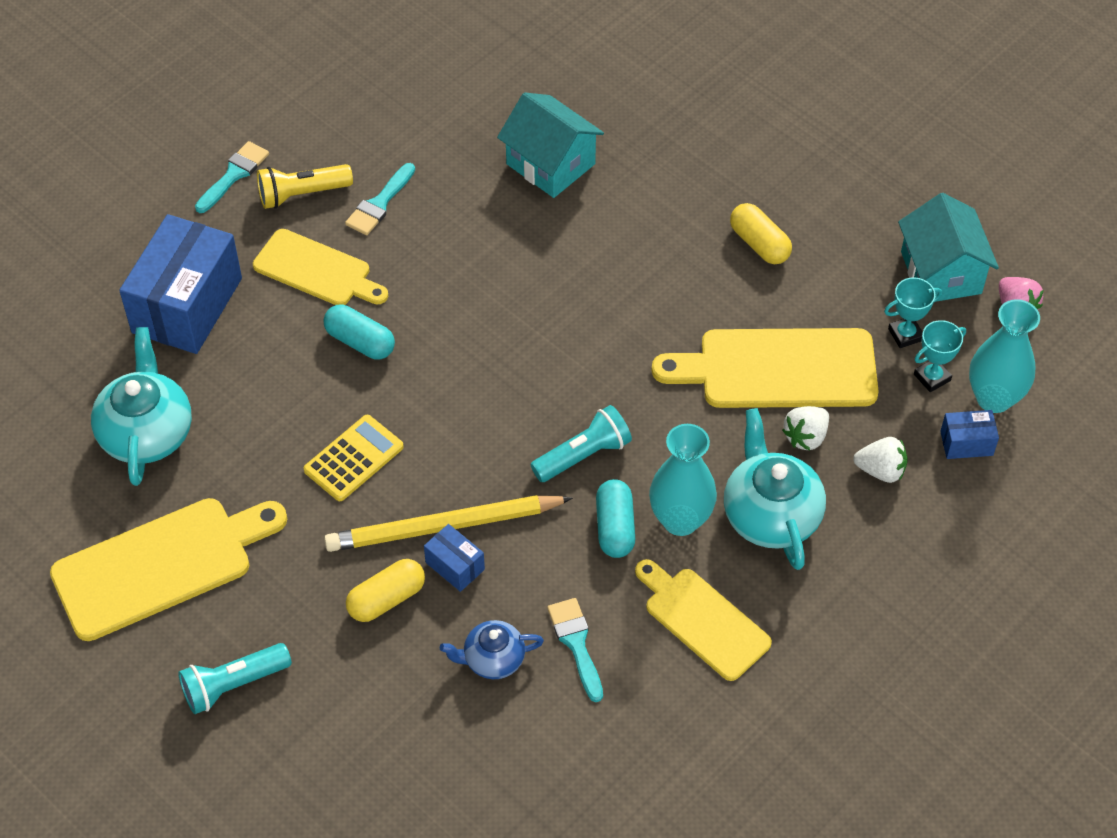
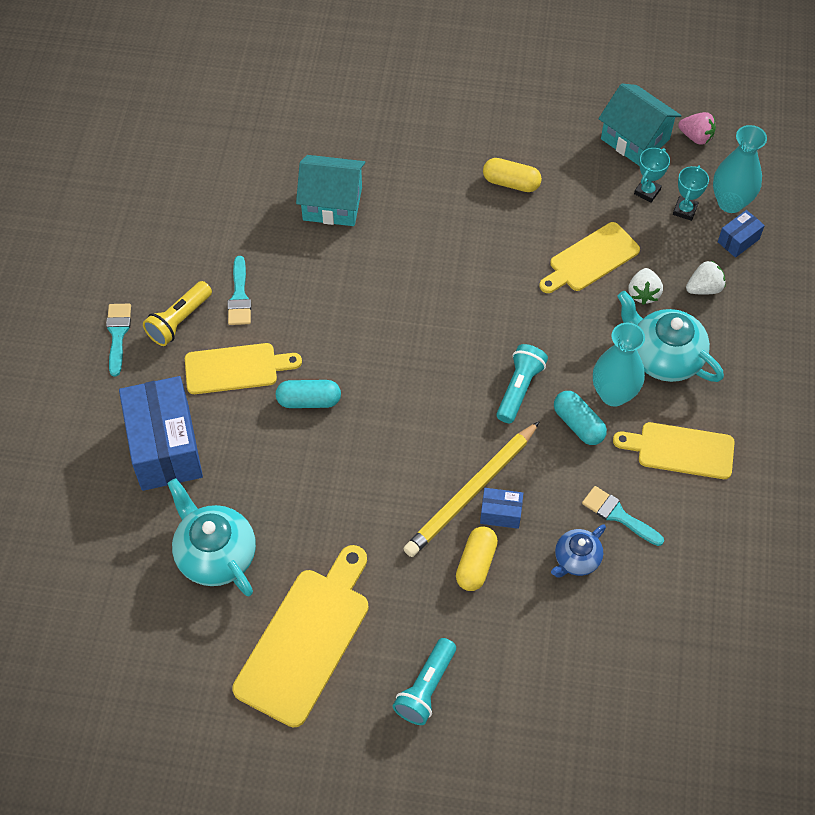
camera: 35 degrees left, 5 degrees up
(354, 459) = (373, 483): yellow calculator -> none
(778, 369) = (591, 259): yellow cutting board -> yellow cutting board, size x0.65

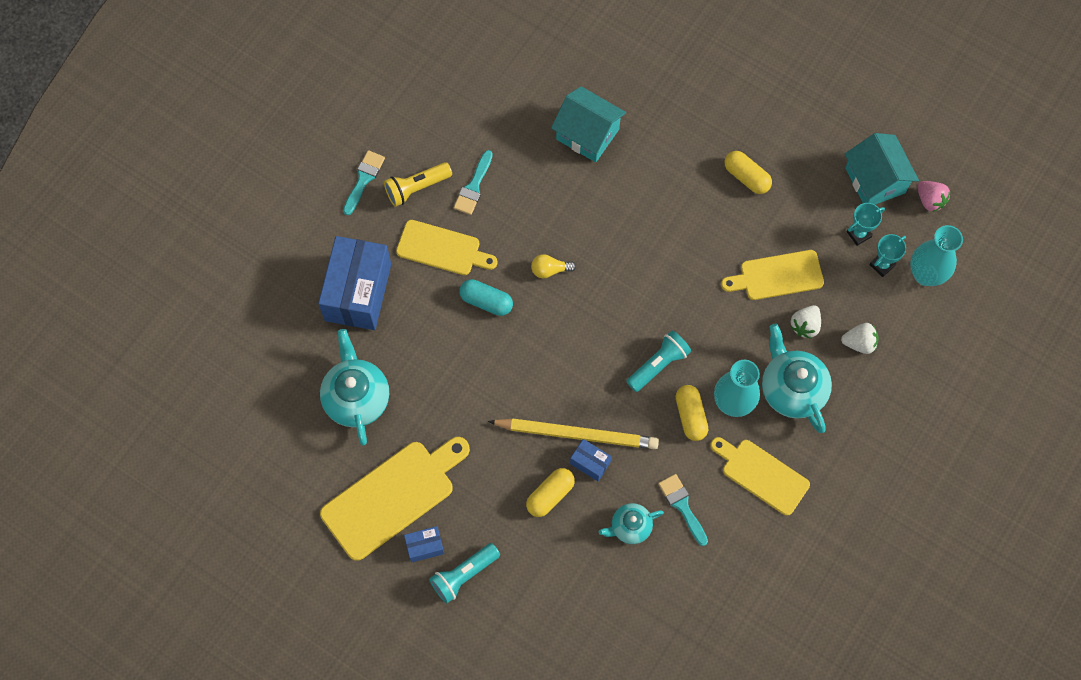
camera: 25 degrees right, 10 degrees up
(360, 344) = (550, 270): none -> yellow light bulb
(471, 491) = (576, 434): yellow pencil -> yellow pencil turned 150 degrees counterclockwise
(576, 559) = (630, 527): blue teapot -> turquoise teapot
(578, 424) = (690, 416): turquoise capsule -> yellow capsule
(738, 240) = (913, 312): blue box -> blue box (425, 546)

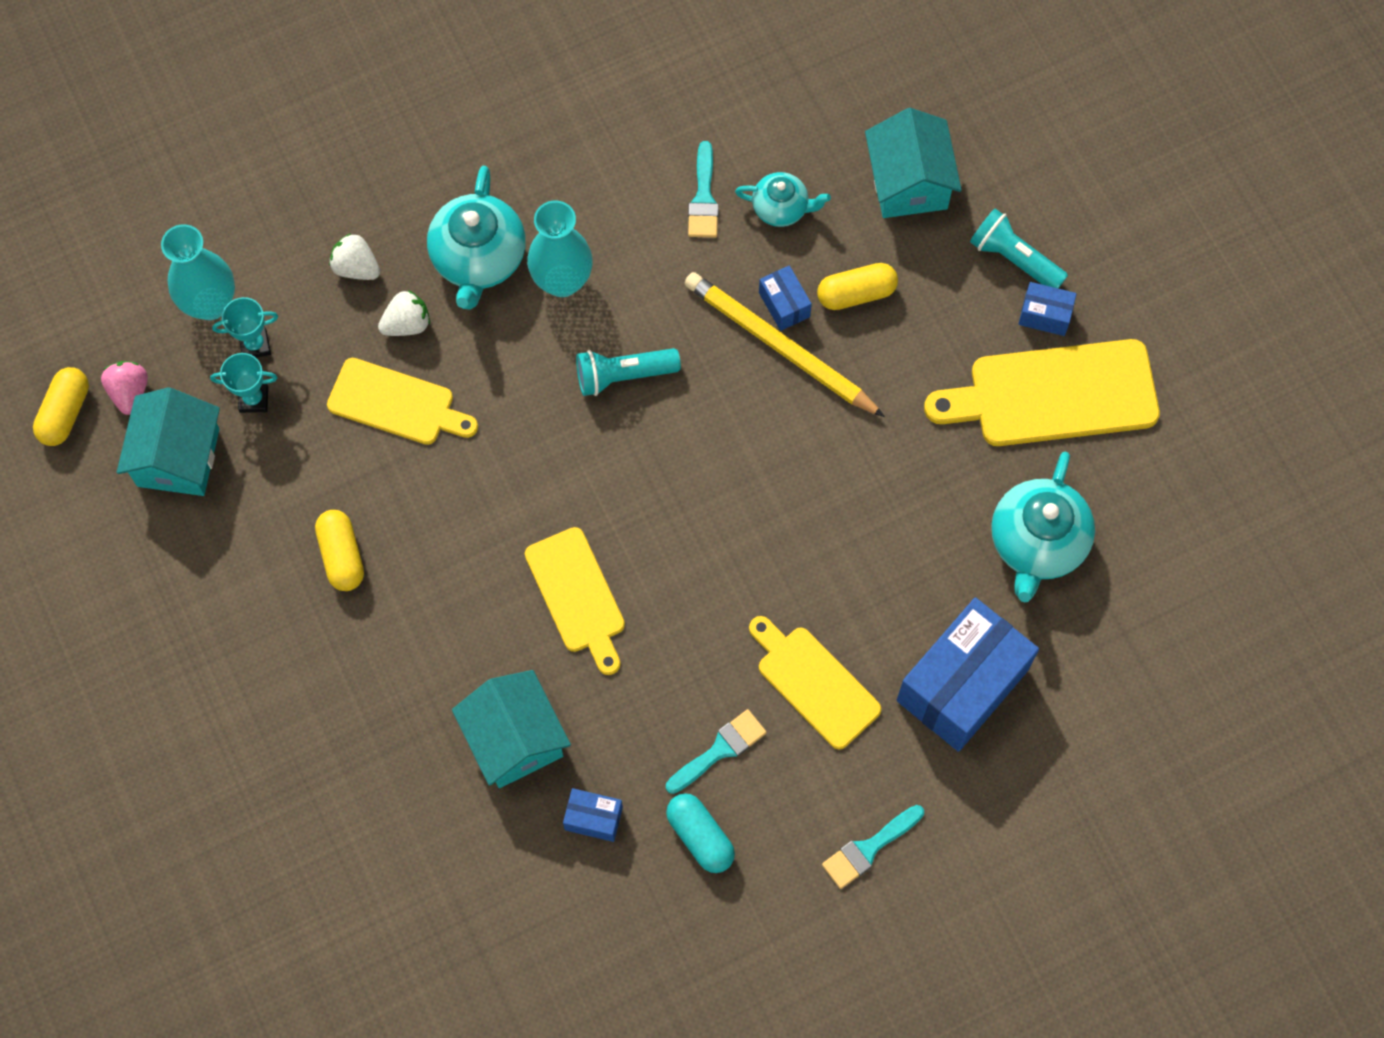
camera: 150 degrees left, 0 degrees up
(416, 188) = (800, 793): yellow flashlight -> none
(464, 575) = (1014, 259): turquoise flashlight -> turquoise flashlight turned 135 degrees counterclockwise
(486, 301) = (796, 577): turquoise capsule -> turquoise capsule (700, 837)
(520, 118) = (593, 818): none -> blue box
(550, 270) = (686, 573): yellow light bulb -> none
(560, 591) = (908, 182): none -> turquoise house
(690, 416) = (625, 293): yellow capsule -> yellow capsule (65, 413)
(761, 475) = (585, 182): yellow cutting board -> yellow cutting board (577, 596)

